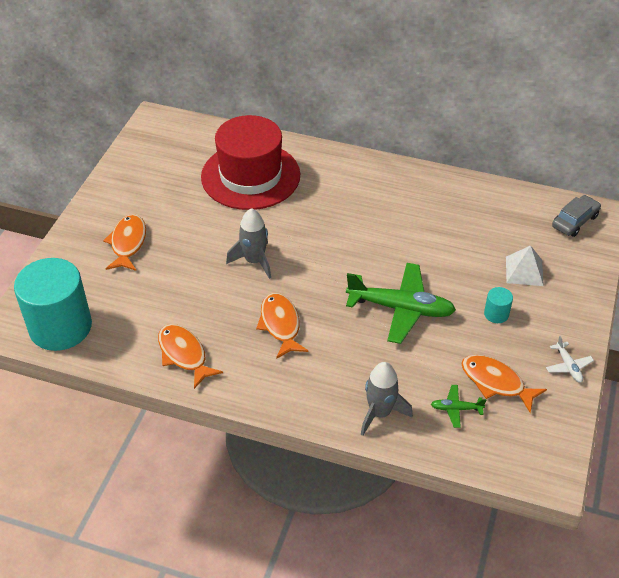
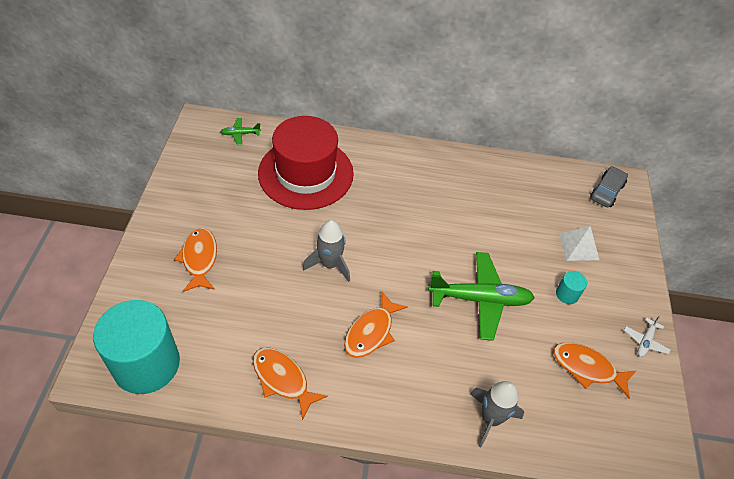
camera: 15 degrees left, 5 degrees up
(280, 325) = (371, 332): orange fish -> orange fish turned 120 degrees counterclockwise
(456, 409) = (559, 403): green plane -> green plane (240, 134)
(568, 366) = (645, 341): white plane -> white plane turned 60 degrees clockwise

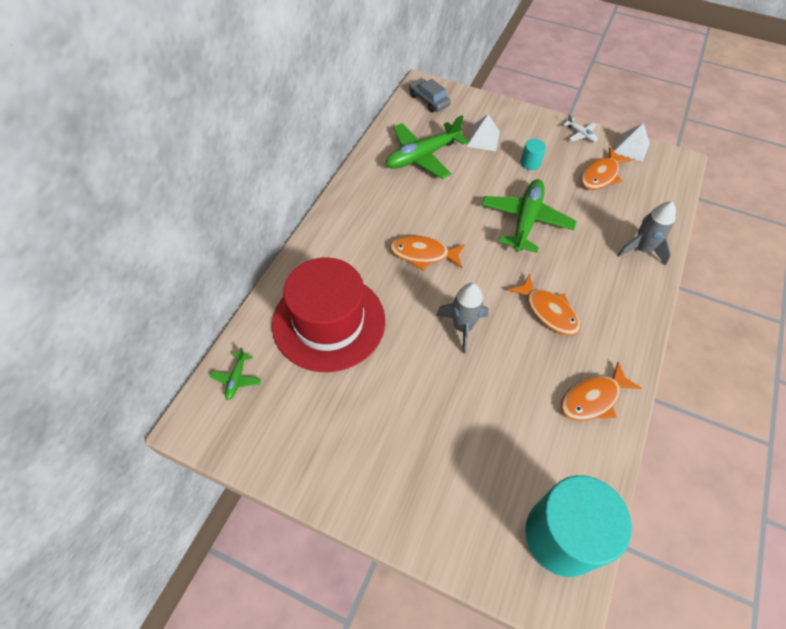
camera: 70 degrees left, 5 degrees up
(199, 258) = (425, 457): orange fish -> orange fish (423, 254)
(522, 200) = (422, 156): none -> green plane
(656, 400) = (631, 147): none -> white pyramid

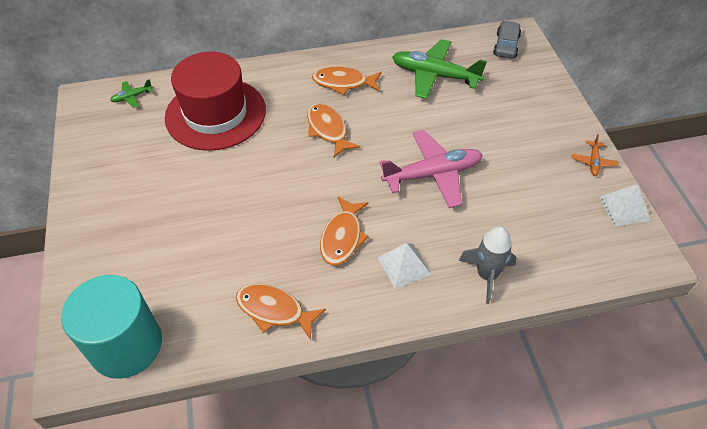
camera: 55 degrees right, 5 degrees down
(462, 327) = (275, 189): grey rocket -> none
(483, 138) = (501, 100): white pyramid -> white pyramid (404, 265)
(525, 220) = (433, 174): green plane -> pink plane
(530, 163) = (509, 144): turquoise cylinder -> none
(580, 134) = (593, 162): white plane -> orange plane
(600, 175) = (553, 201): orange fish -> orange fish (343, 83)

